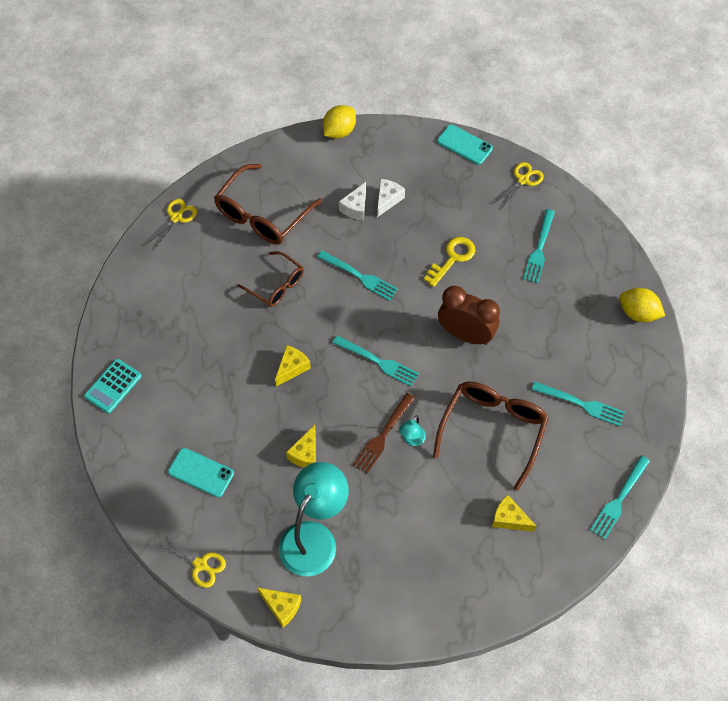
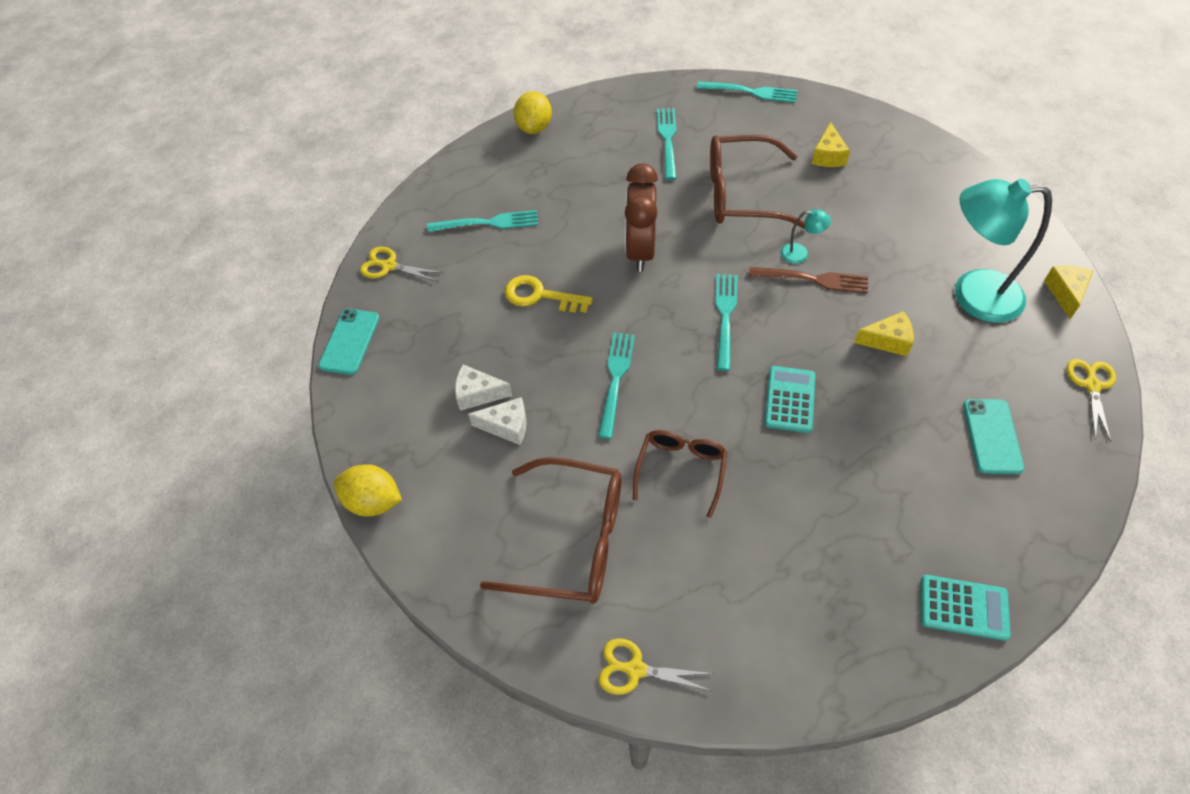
camera: 110 degrees left, 5 degrees down
(292, 368) = (790, 399): yellow cheese -> turquoise calculator

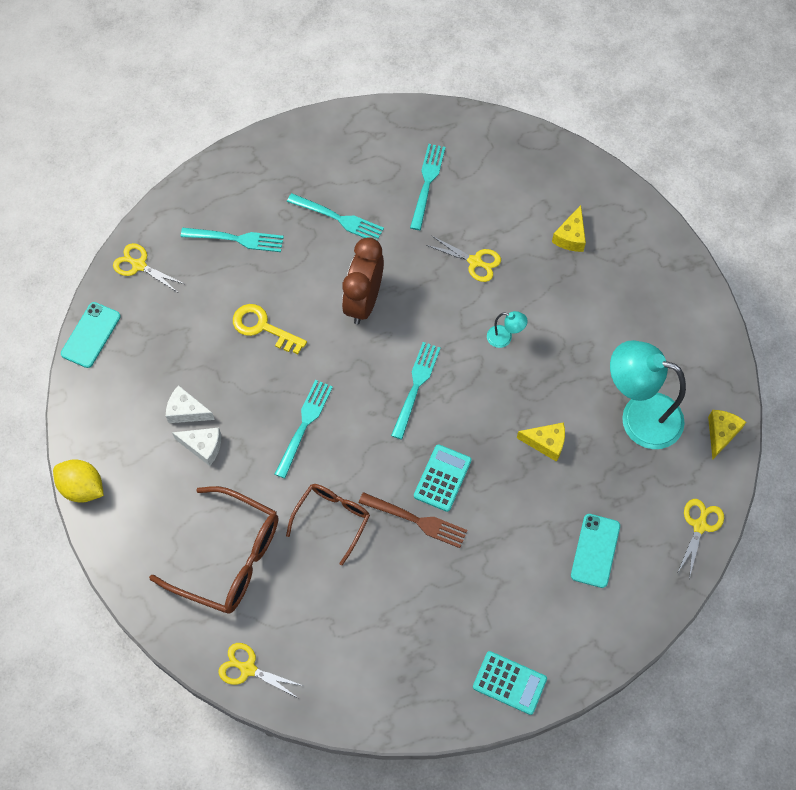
camera: 10 degrees right, 10 degrees up
(534, 127) = (306, 139): yellow lemon -> none
(741, 194) = (475, 261): brown glasses -> yellow scissors
(751, 92) = (526, 143): turquoise fork -> turquoise fork (338, 218)
(813, 279) = (506, 367): brown fork -> brown fork (416, 520)

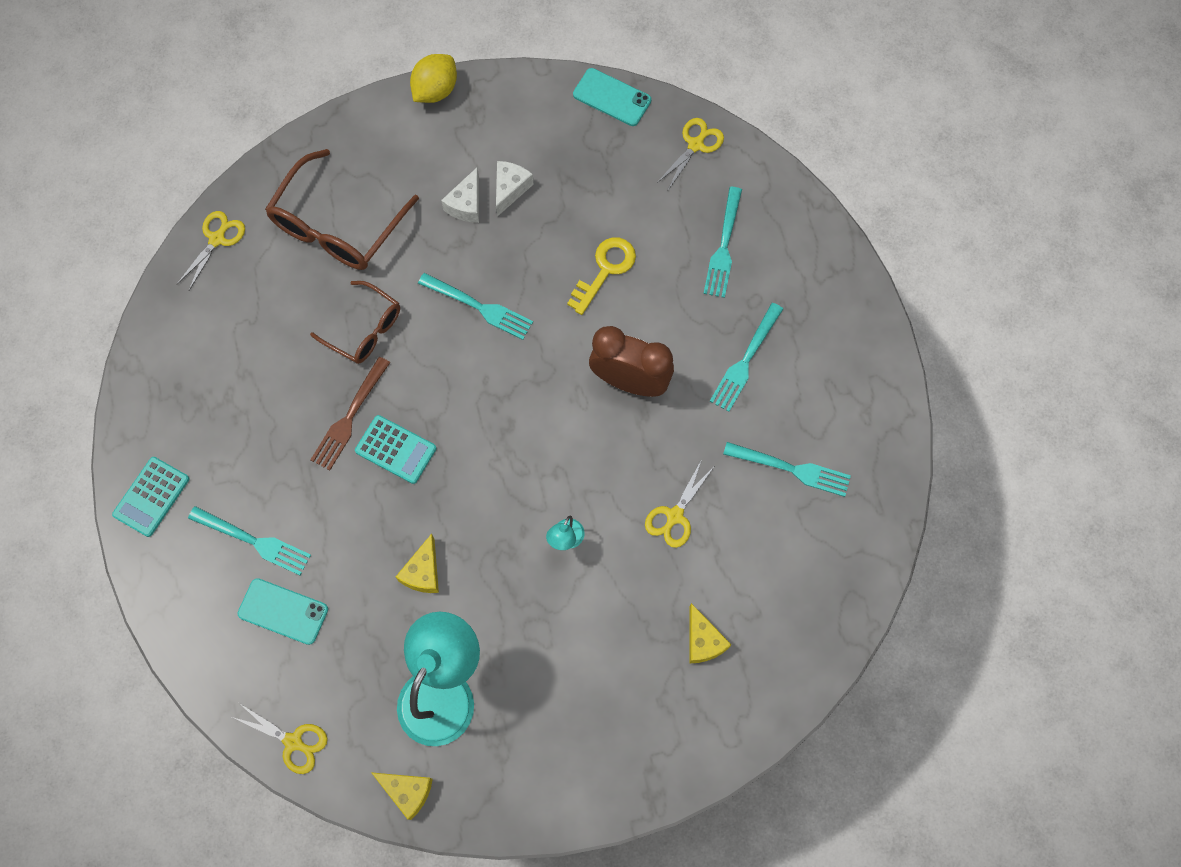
camera: 95 degrees right, 5 degrees up
(416, 386) = (513, 430): turquoise fork -> turquoise fork (253, 541)
(570, 237) = (703, 641): yellow cheese -> yellow cheese turned 135 degrees counterclockwise

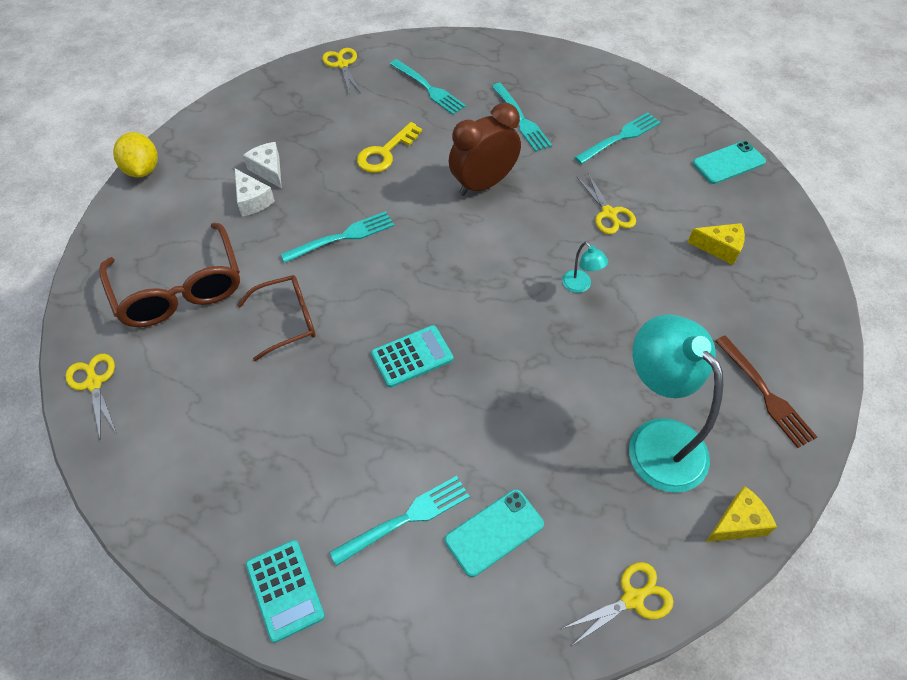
camera: 55 degrees left, 15 degrees down
(350, 417) = (354, 374): brown fork -> brown fork (765, 394)
(423, 572) = (537, 397): yellow cheese -> none
(605, 270) = (385, 153): yellow key -> yellow key turned 120 degrees counterclockwise
(612, 97) = (262, 84): turquoise phone -> turquoise phone (728, 163)

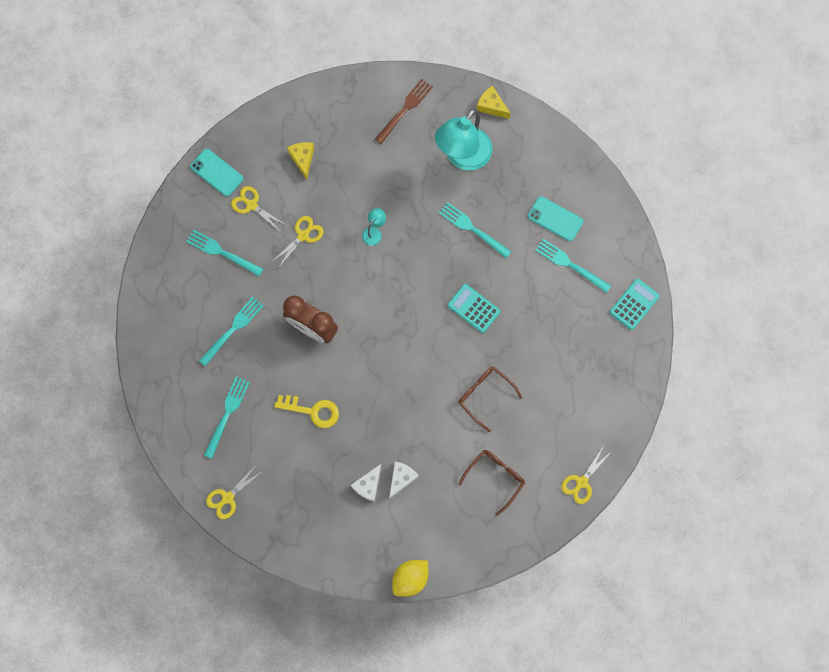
camera: 115 degrees left, 20 degrees up
(180, 289) = (495, 477): brown glasses -> brown glasses, size x0.62
(342, 237) = (404, 398): turquoise fork -> turquoise fork (472, 229)
(632, 599) = (555, 143): yellow scissors -> yellow scissors (251, 205)

